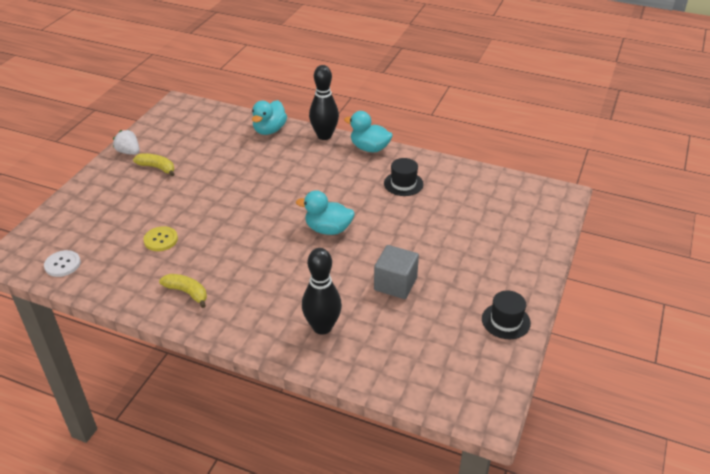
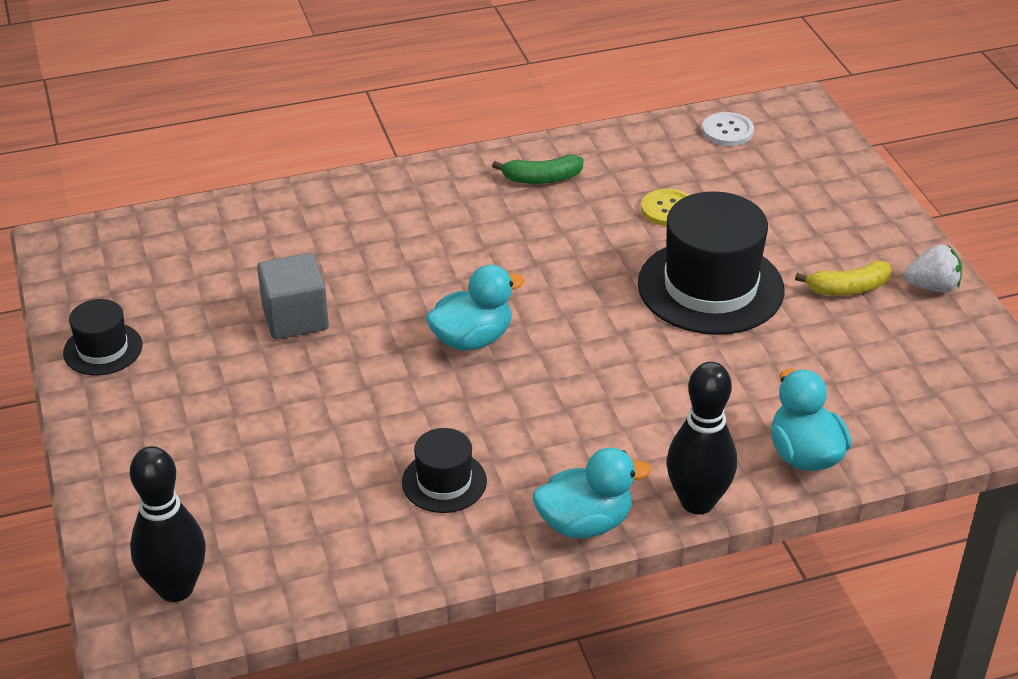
camera: 140 degrees right, 0 degrees up
(187, 292) = (541, 179): yellow banana -> green banana
(204, 197) = (710, 287): none -> black hat
(322, 327) = (336, 226): black bowling pin -> black bowling pin (176, 588)

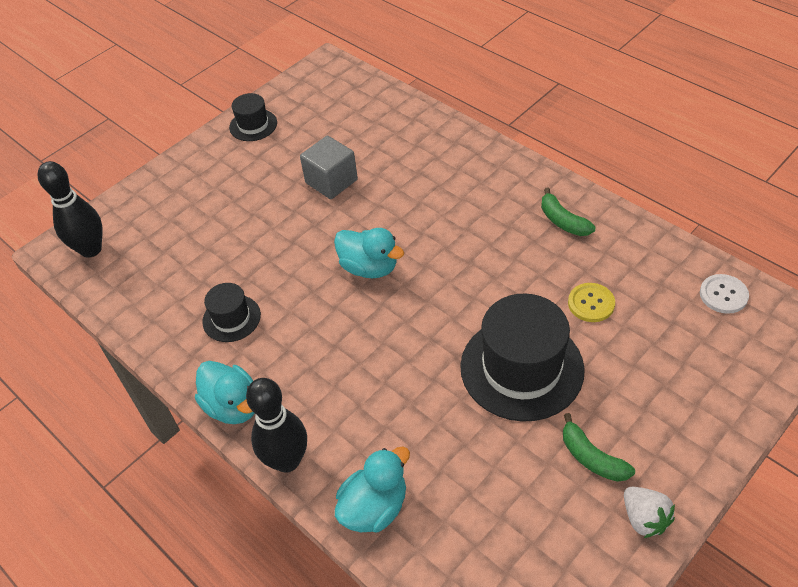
camera: 65 degrees right, 10 degrees up
(848, 288) = (591, 457): yellow banana -> green banana

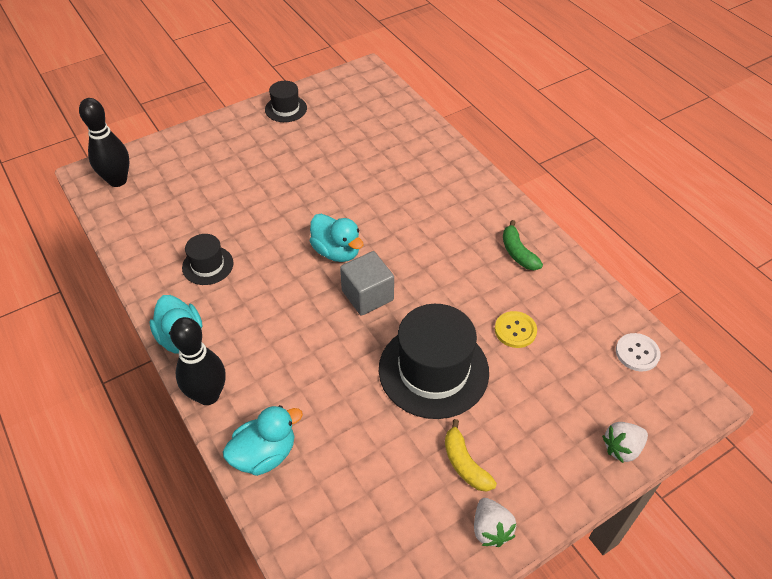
camera: 10 degrees right, 0 degrees up
(331, 181) = (332, 171): grey cube -> grey cube (367, 295)
(591, 457) = (464, 463): green banana -> yellow banana
(745, 397) = (622, 448): none -> white strawberry

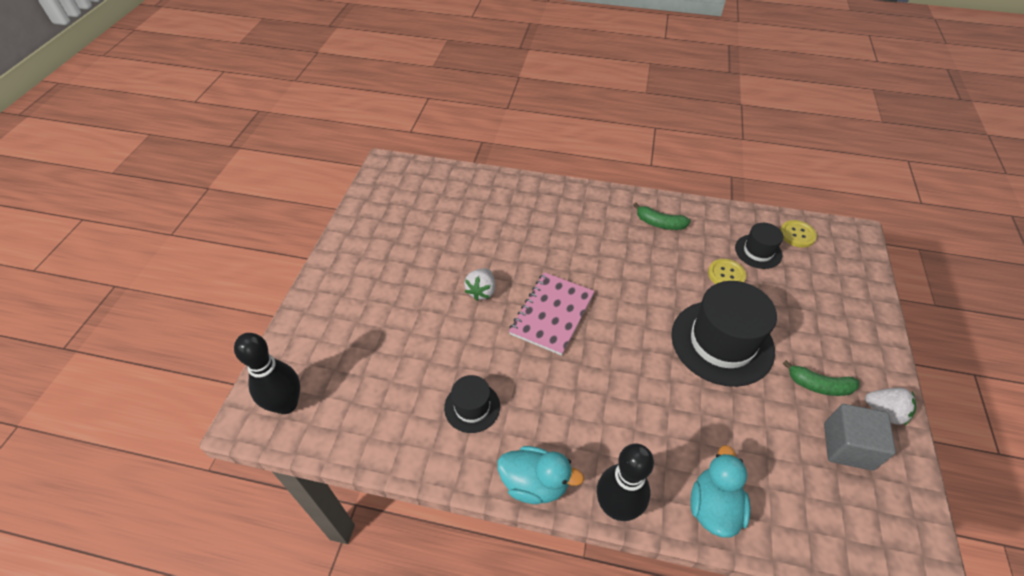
camera: 45 degrees left, 0 degrees up
(286, 109) = (361, 235): black hat -> black hat (758, 251)
(337, 251) = (552, 314): turquoise duck -> pink notebook
(367, 295) = (615, 328): grey cube -> grey cube (847, 446)
(464, 463) = (819, 385): yellow banana -> green banana
(622, 448) = (866, 297): white strawberry -> white strawberry (481, 291)
(637, 353) = (797, 234): white button -> yellow button

